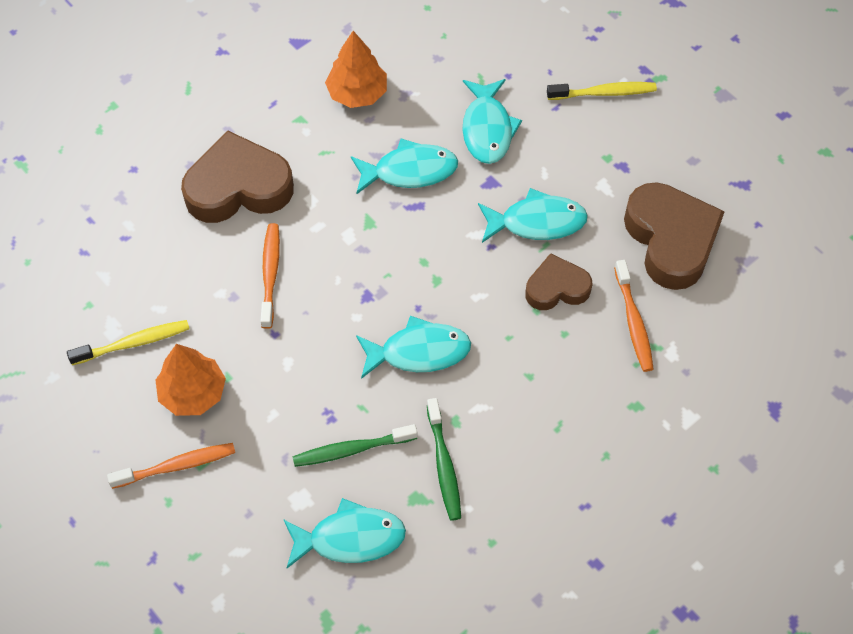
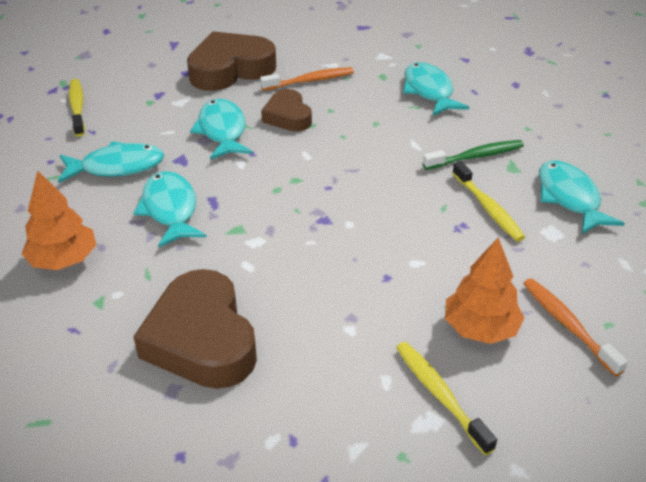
camera: 100 degrees left, 20 degrees down
(270, 274) = (315, 292): orange toothbrush -> none
(351, 449) = (488, 208): green toothbrush -> yellow toothbrush
(419, 352) = (374, 181): turquoise fish -> turquoise fish (429, 91)

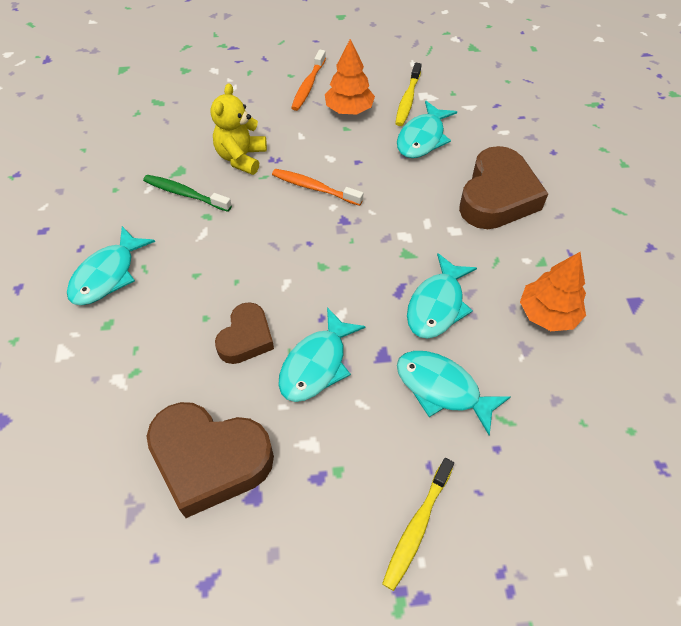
camera: 135 degrees left, 15 degrees up
(310, 81) = (168, 371): orange toothbrush -> orange toothbrush (314, 188)
(488, 208) = (241, 158): yellow toothbrush -> yellow teddy bear
(569, 198) = (189, 131): turquoise fish -> turquoise fish (422, 138)

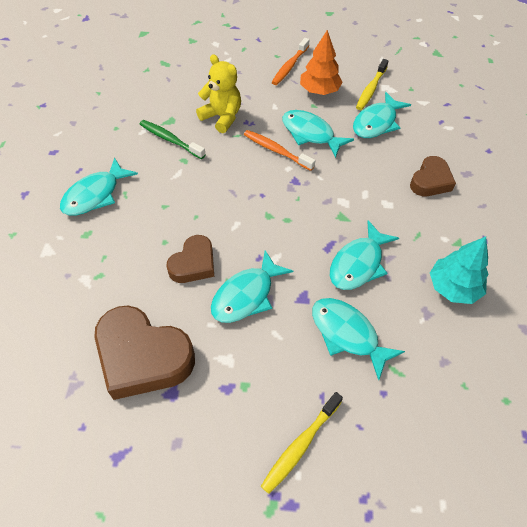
camera: 10 degrees right, 0 degrees up
(241, 158) = (222, 117): yellow teddy bear -> yellow teddy bear turned 105 degrees clockwise
(350, 162) = (310, 134): none -> turquoise fish
(497, 196) = (430, 181): brown heart -> brown heart, size x0.59
(548, 314) = (453, 287): orange tree -> turquoise tree

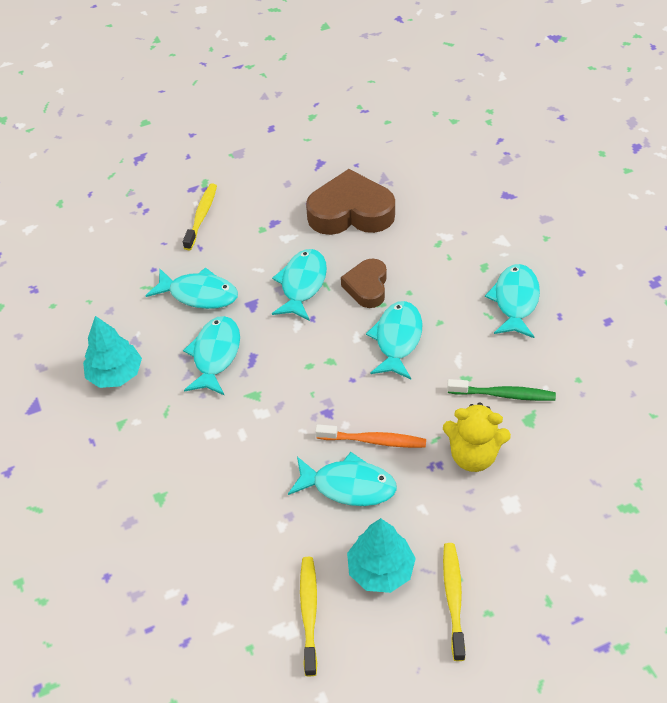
camera: 155 degrees right, 5 degrees down
(289, 66) = (453, 598): orange toothbrush -> yellow toothbrush
(319, 91) = (380, 569): orange tree -> turquoise tree
(376, 123) = (273, 549): turquoise fish -> turquoise fish (397, 339)
(430, 181) = (171, 488): brown heart -> none

